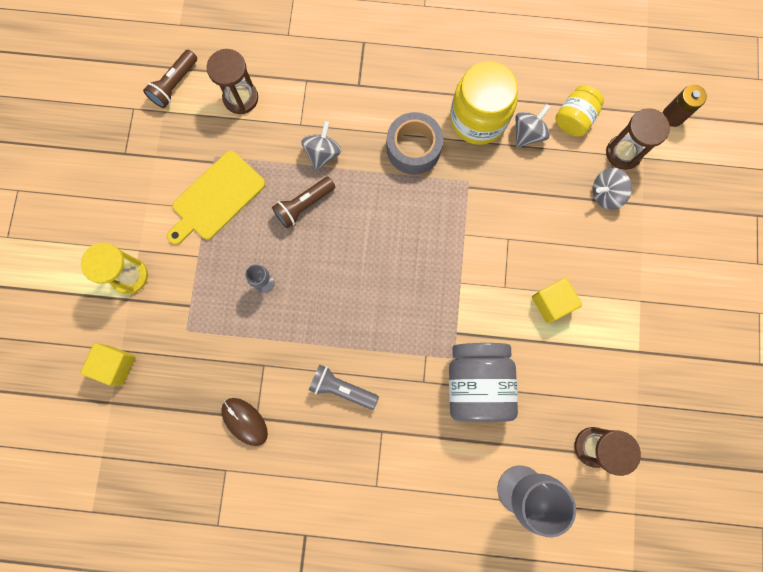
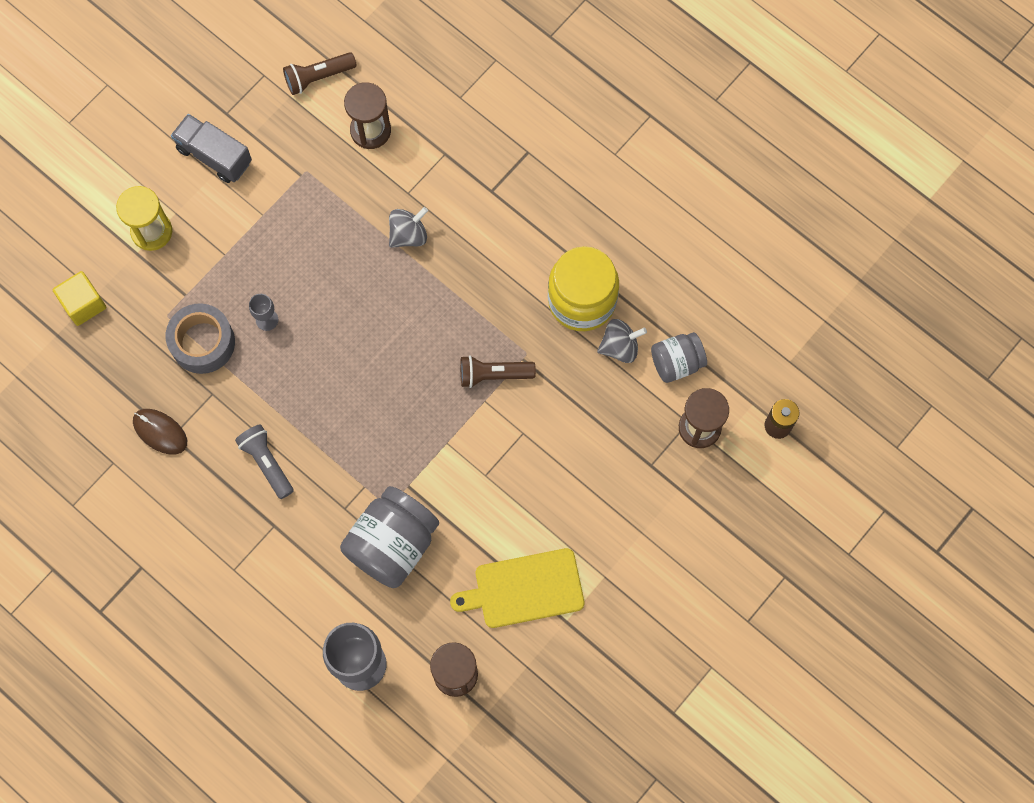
camera: 35 degrees right, 5 degrees down
(137, 189) = (214, 155): none -> grey truck
(216, 198) = (279, 211): yellow cutting board -> yellow cutting board (524, 589)
(244, 421) = (160, 432): brown mouse -> brown mouse turned 45 degrees counterclockwise
(304, 205) = (355, 272): brown flashlight -> brown flashlight (493, 374)
(413, 148) = (498, 287): grey tape -> grey tape (202, 342)
(551, 303) = (518, 520): yellow cube -> none
(574, 119) = (676, 362): yellow jar -> grey jar
(606, 194) = (650, 455): grey spinning top -> none

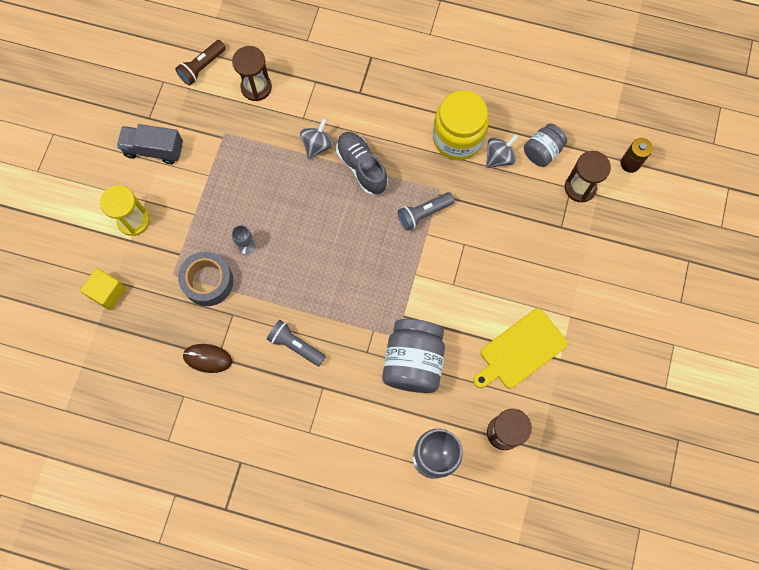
camera: 25 degrees left, 0 degrees up
(448, 285) = (362, 167): none -> grey shoe
(493, 374) = (423, 214): brown flashlight -> grey flashlight

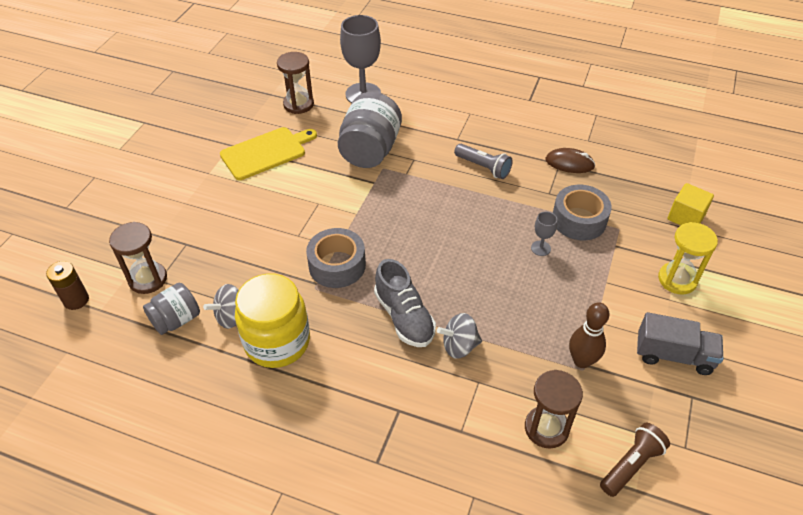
camera: 175 degrees left, 25 degrees down
(225, 140) = (582, 361): none -> brown bowling pin
(317, 145) = (459, 346): grey spinning top -> grey spinning top turned 45 degrees clockwise
(423, 214) = (337, 265): grey flashlight -> grey tape

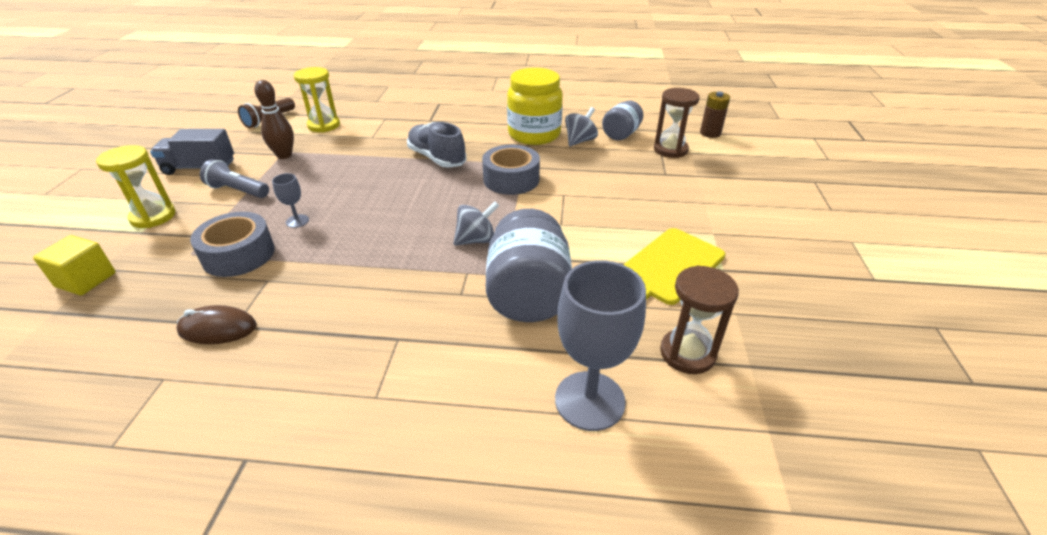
camera: 165 degrees right, 10 degrees down
(459, 346) = (387, 150): grey spinning top -> grey spinning top (476, 240)
(483, 167) = (356, 299): grey flashlight -> grey flashlight (238, 190)
(546, 428) = (324, 125): brown hourglass -> yellow hourglass

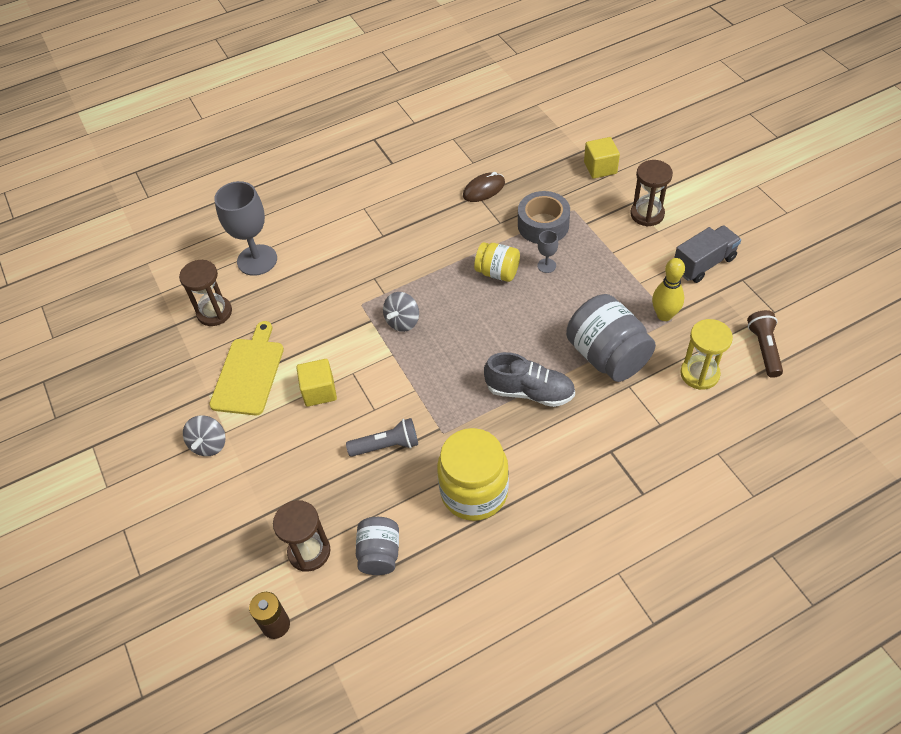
camera: 150 degrees right, 15 degrees up
(153, 216) = (647, 214): yellow hourglass -> brown hourglass
(238, 190) = (633, 263): grey flashlight -> grey flashlight (387, 445)
(284, 155) = (664, 315): brown bowling pin -> yellow bowling pin
(343, 236) = (497, 272): none -> yellow jar
(511, 179) = (435, 402): grey tape -> none
(528, 295) = (331, 299): grey jar -> grey jar (607, 356)
(580, 141) = (416, 509): grey spinning top -> grey spinning top (209, 444)
(603, 224) = (319, 391): none -> yellow cube

